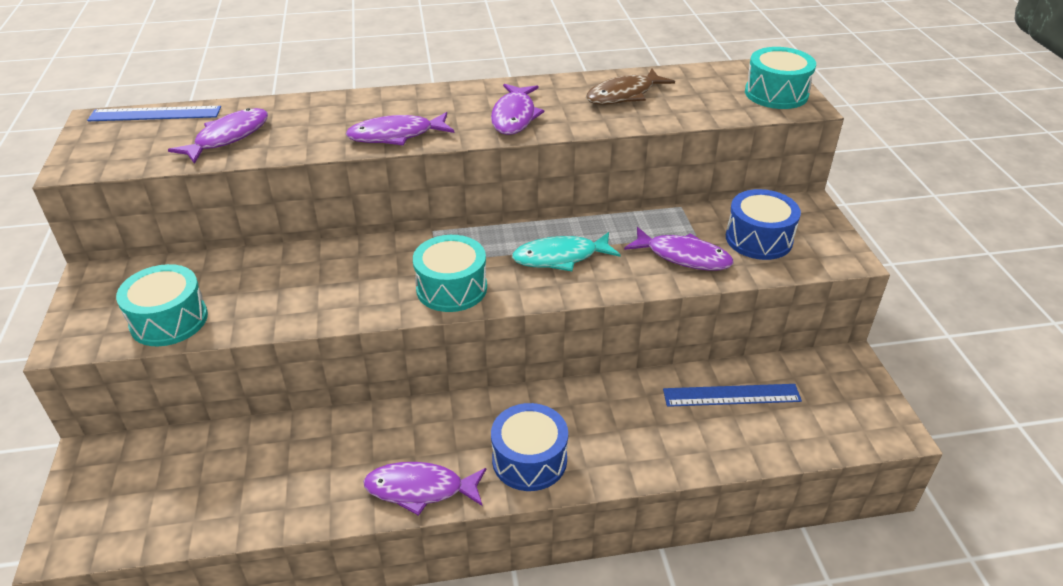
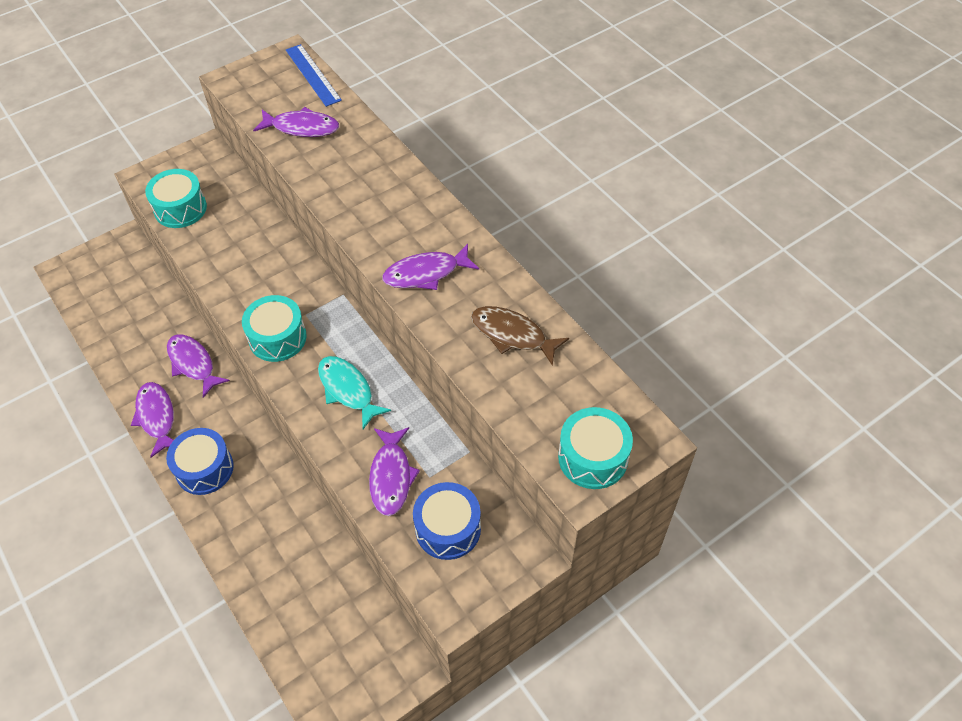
camera: 65 degrees right, 15 degrees up
(396, 135) = (354, 215): purple fish -> purple fish (193, 364)
(731, 395) = (325, 584): blue ruler -> none

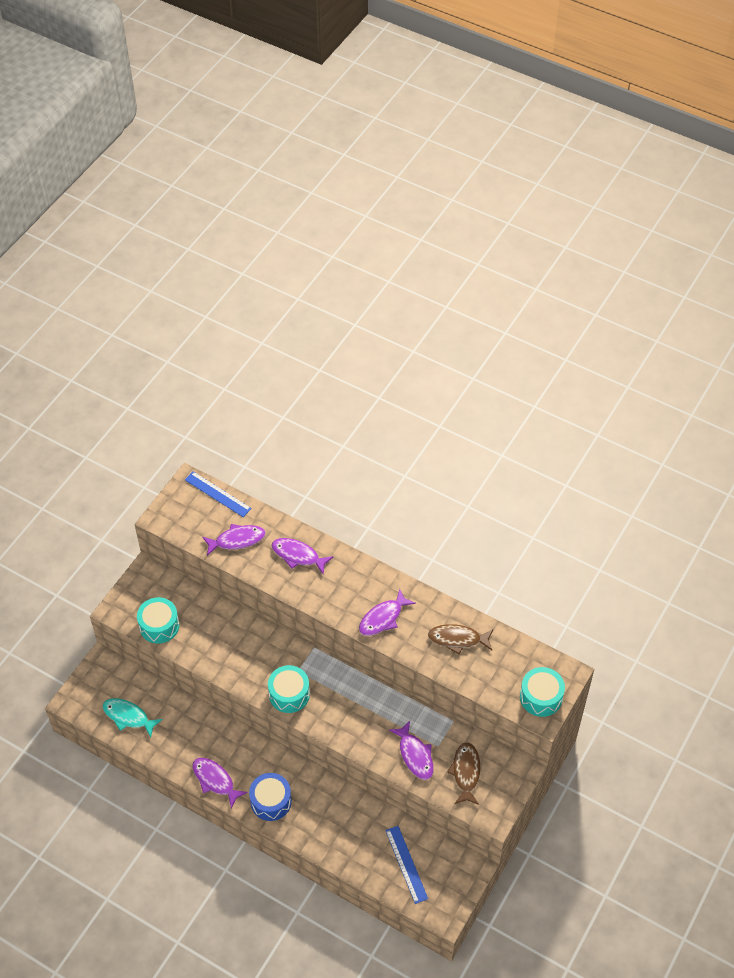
camera: 25 degrees left, 0 degrees up
(193, 364) = (216, 734): purple fish -> purple fish (298, 556)
(323, 625) = (406, 864): none -> blue ruler
(348, 390) = (356, 711): turquoise fish -> turquoise fish (128, 717)
(448, 528) = (466, 772): blue drum -> brown fish

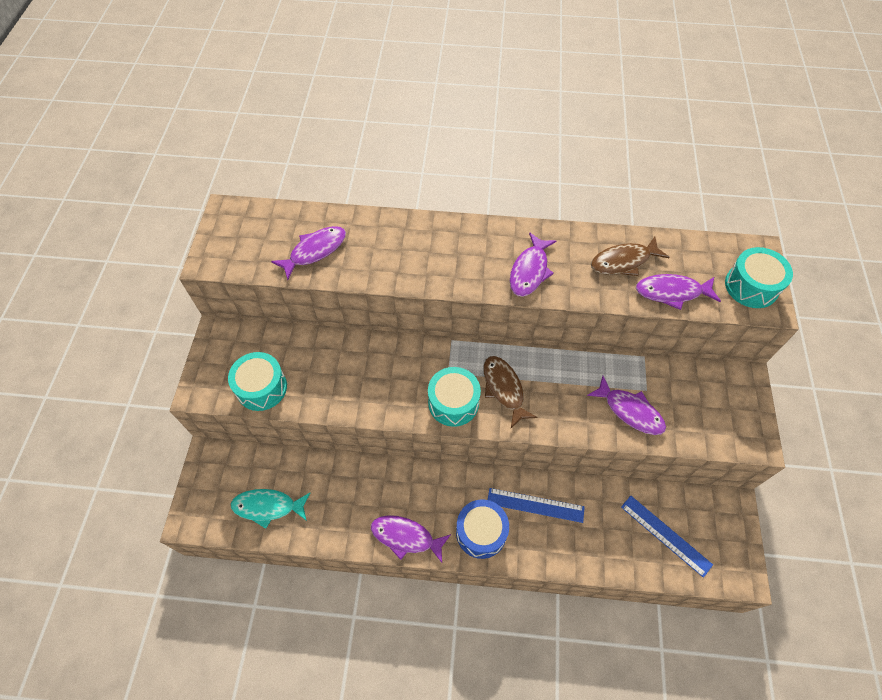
camera: 25 degrees left, 5 degrees up
(218, 494) = (267, 211): blue ruler -> blue ruler (535, 505)
(298, 556) = (395, 242): purple fish -> purple fish (672, 292)
(466, 772) = (694, 406): brown fish -> brown fish (504, 389)

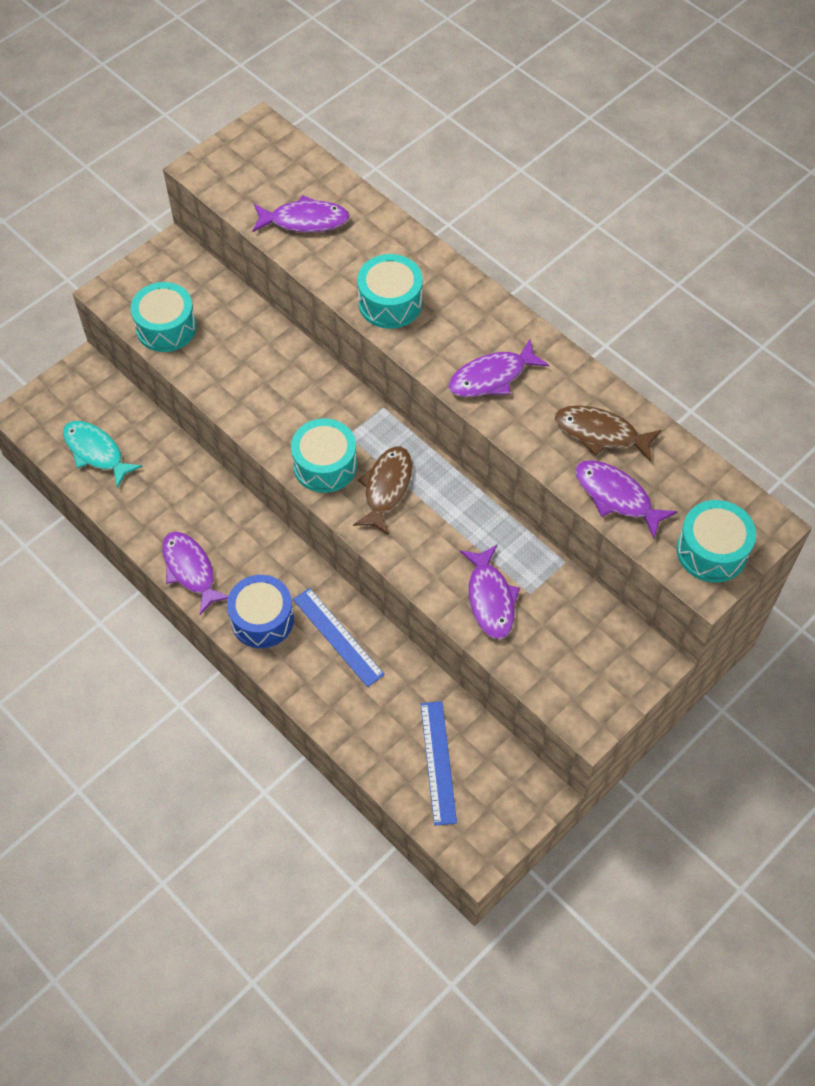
camera: 40 degrees right, 0 degrees up
(422, 267) = (390, 303): none -> turquoise drum

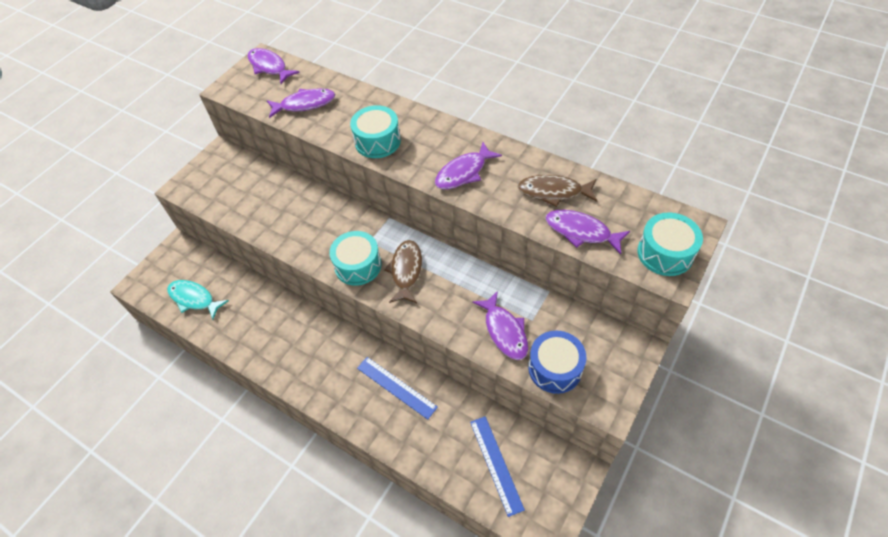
camera: 10 degrees left, 5 degrees down
(166, 327) = (224, 200): turquoise drum -> none
(190, 570) = (277, 365): purple fish -> purple fish (269, 67)
(262, 619) = (338, 388): blue drum -> blue drum (555, 368)

